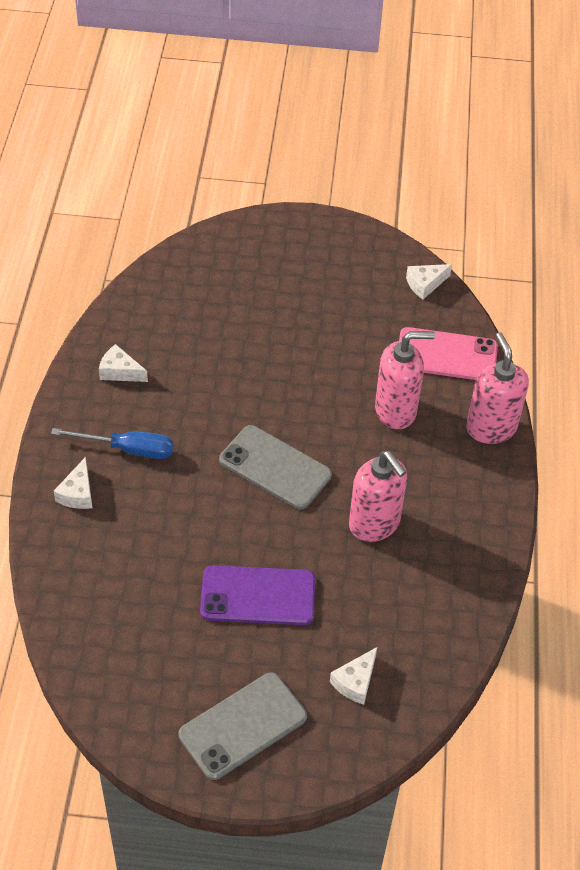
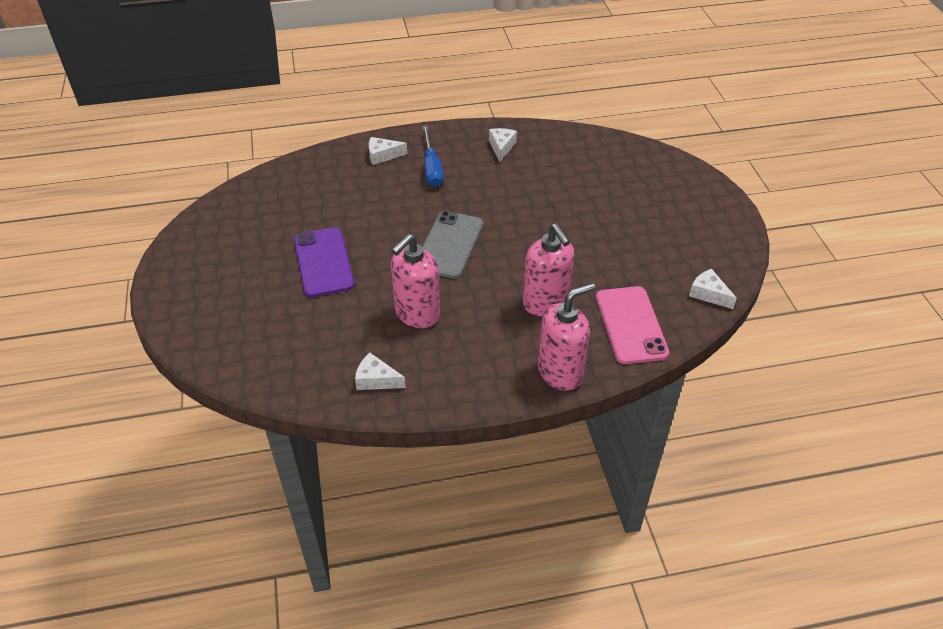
camera: 75 degrees right, 5 degrees down
(243, 725) = (208, 279): grey phone -> none
(355, 682) = (259, 333): white cheese -> white cheese (376, 380)

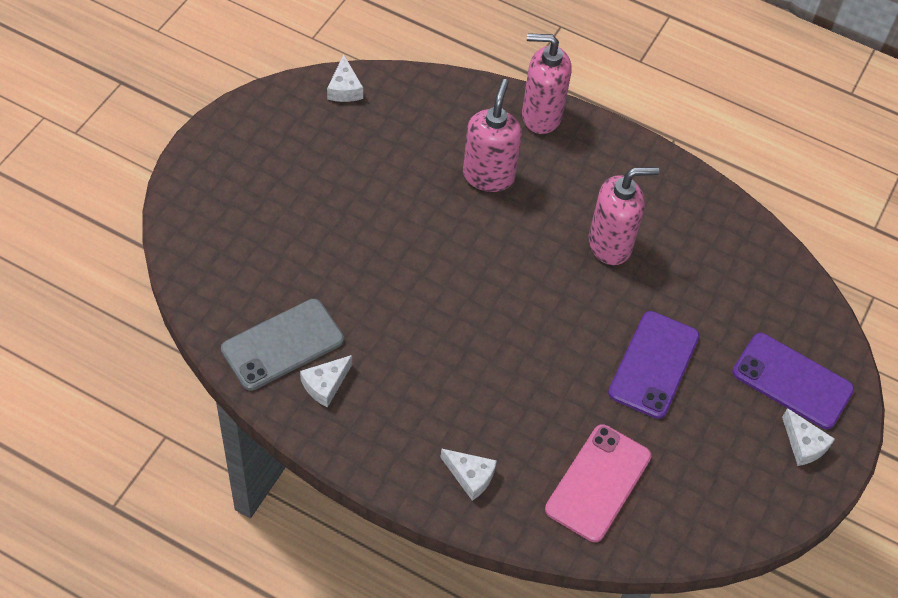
camera: 145 degrees left, 10 degrees up
(219, 308) = (792, 381): none -> purple phone
(376, 380) = (694, 210): white cheese -> white cheese (804, 444)
(431, 168) = (434, 412): blue screwdriver -> none
(449, 245) = (512, 295): grey phone -> grey phone (282, 344)
(630, 325) = (441, 110): pink phone -> pink phone (598, 483)

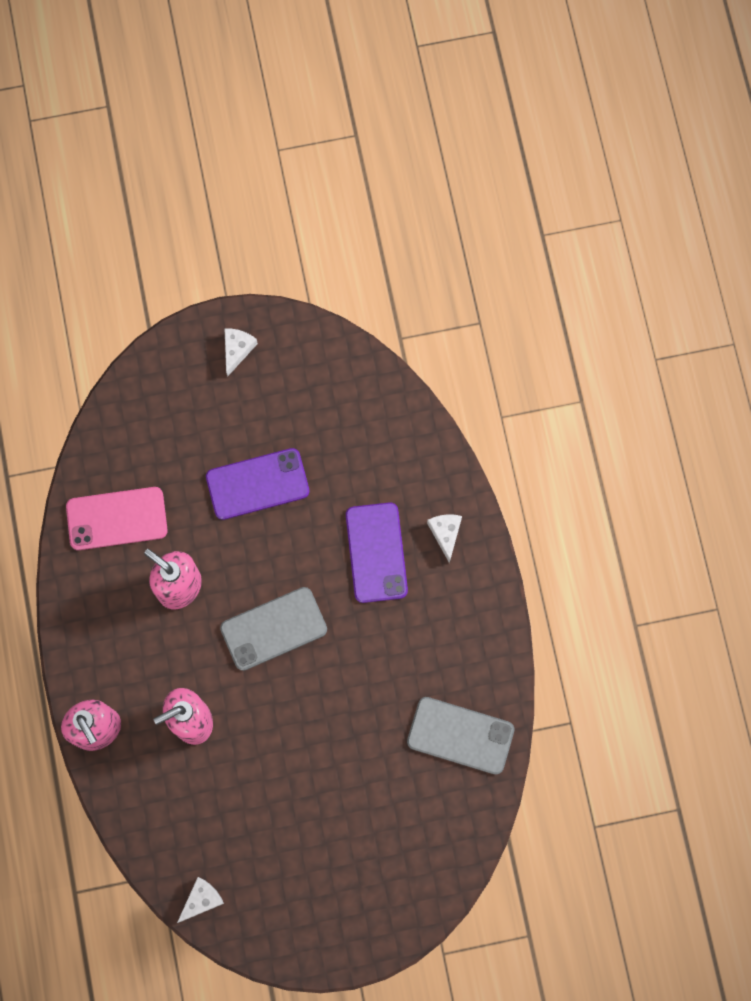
camera: 125 degrees left, 20 degrees up
(325, 385) = (464, 680): white cheese -> none
(510, 282) = (273, 628): none -> grey phone
(598, 483) = (379, 453): pink phone -> pink phone (117, 518)
(792, 381) = (191, 388): purple phone -> purple phone (376, 552)

